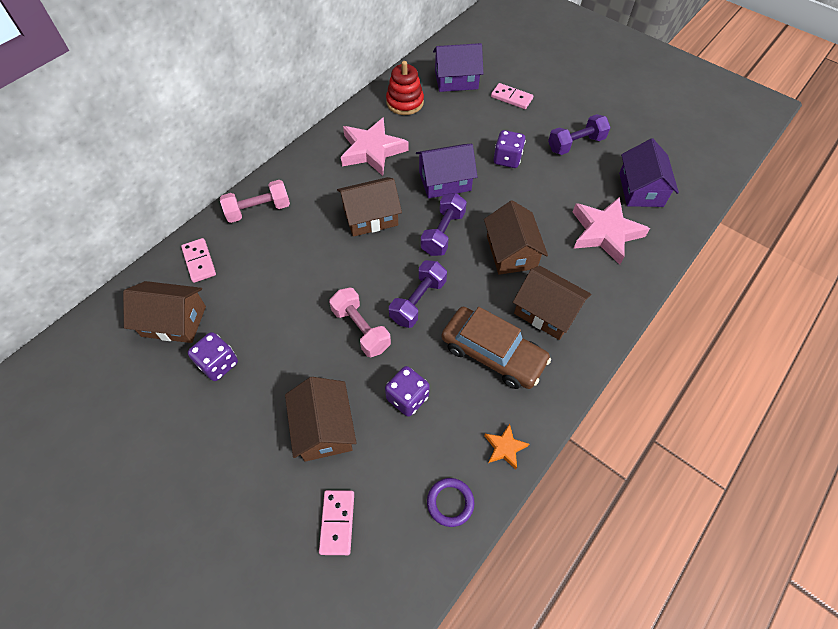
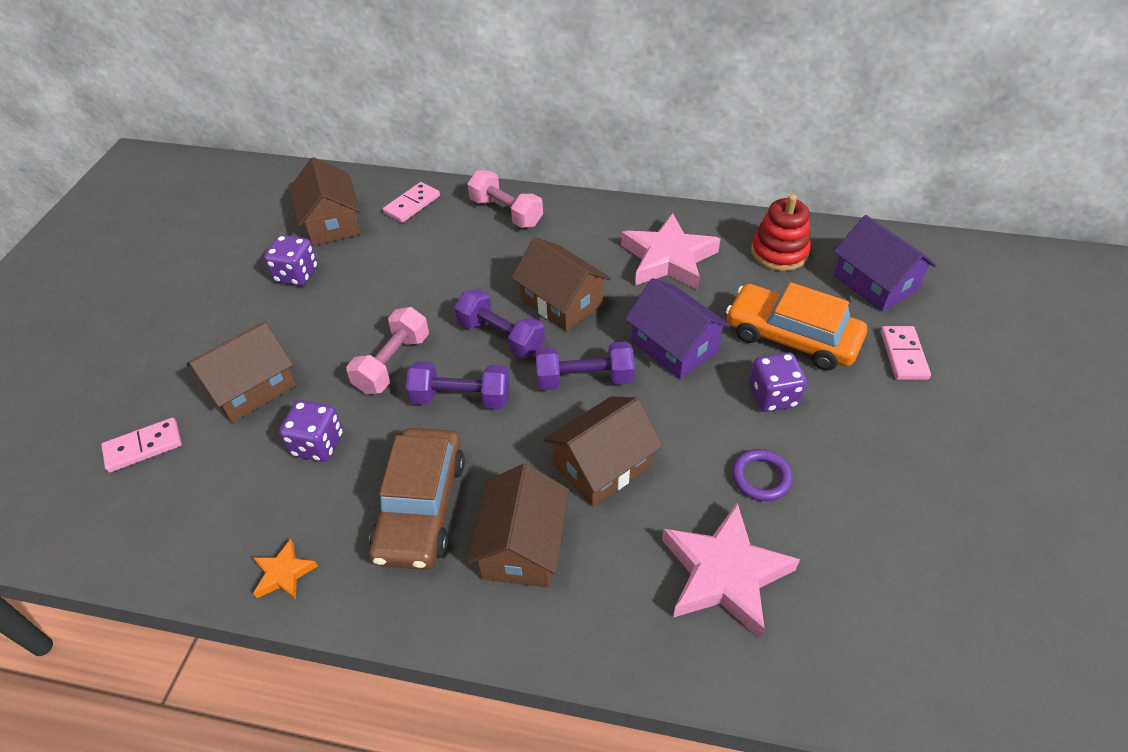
camera: 65 degrees right, 10 degrees down
(450, 502) = (192, 542): purple ring -> purple ring (761, 477)
(471, 131) = (791, 337): none -> orange car
(576, 144) = (883, 470): purple dumbbell -> purple dumbbell (501, 337)
(641, 189) = (863, 599): purple house -> none

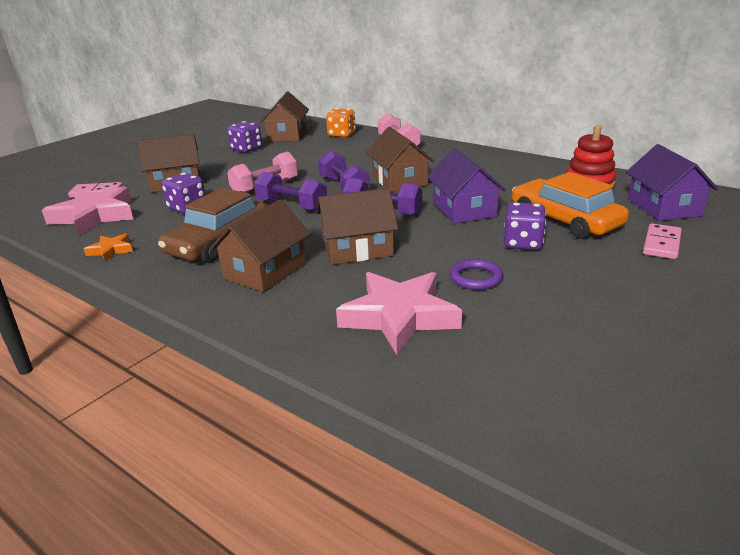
camera: 25 degrees right, 20 degrees down
(412, 204) = (341, 134): pink domino -> orange dice
(668, 259) = (496, 174): pink star -> pink star (94, 216)

